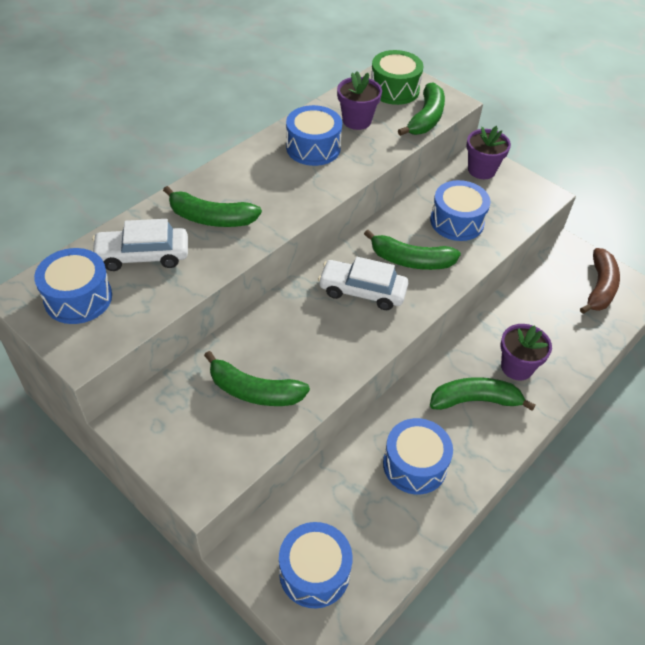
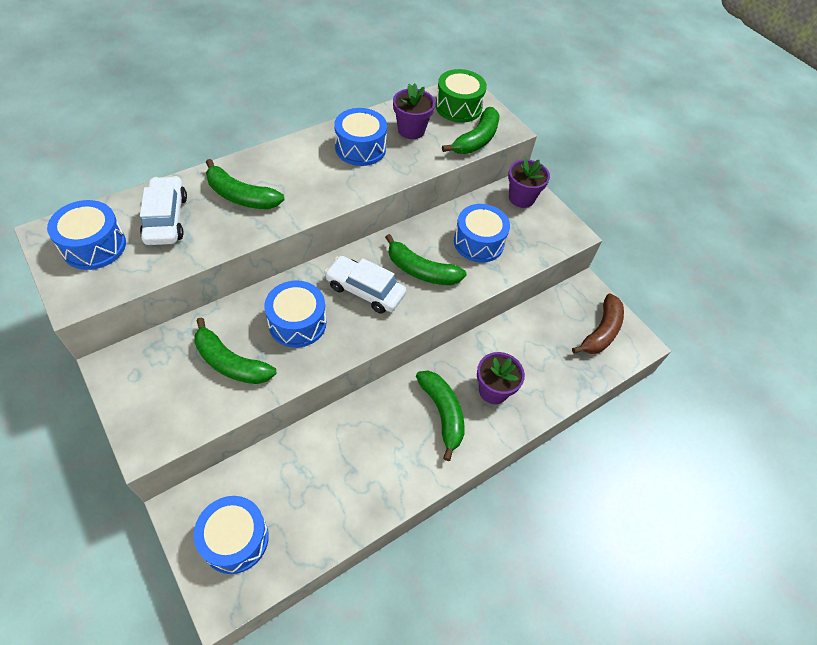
camera: 10 degrees right, 5 degrees up
(142, 255) = (166, 218): white car -> white car turned 75 degrees clockwise
(414, 465) = (363, 461): blue drum -> blue drum (297, 323)
(475, 400) = (442, 413): green banana -> green banana turned 60 degrees clockwise

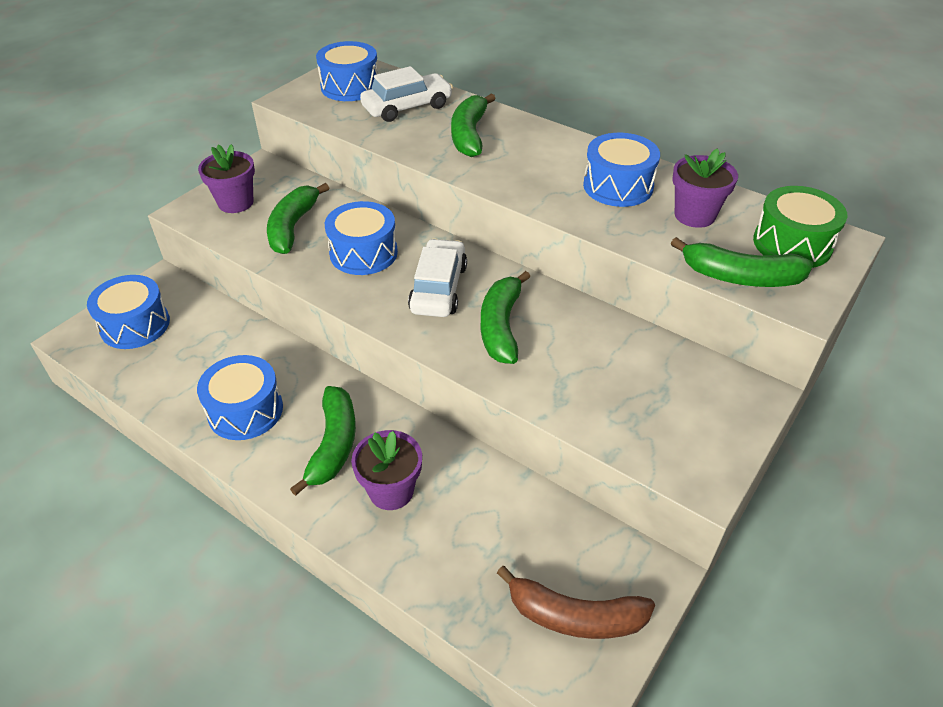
camera: 75 degrees right, 10 degrees down
(442, 413) = (333, 444): green banana -> green banana turned 45 degrees counterclockwise
(478, 242) = (593, 370): blue drum -> blue drum (245, 410)
(521, 198) = (725, 397): purple flower pot -> purple flower pot (235, 203)

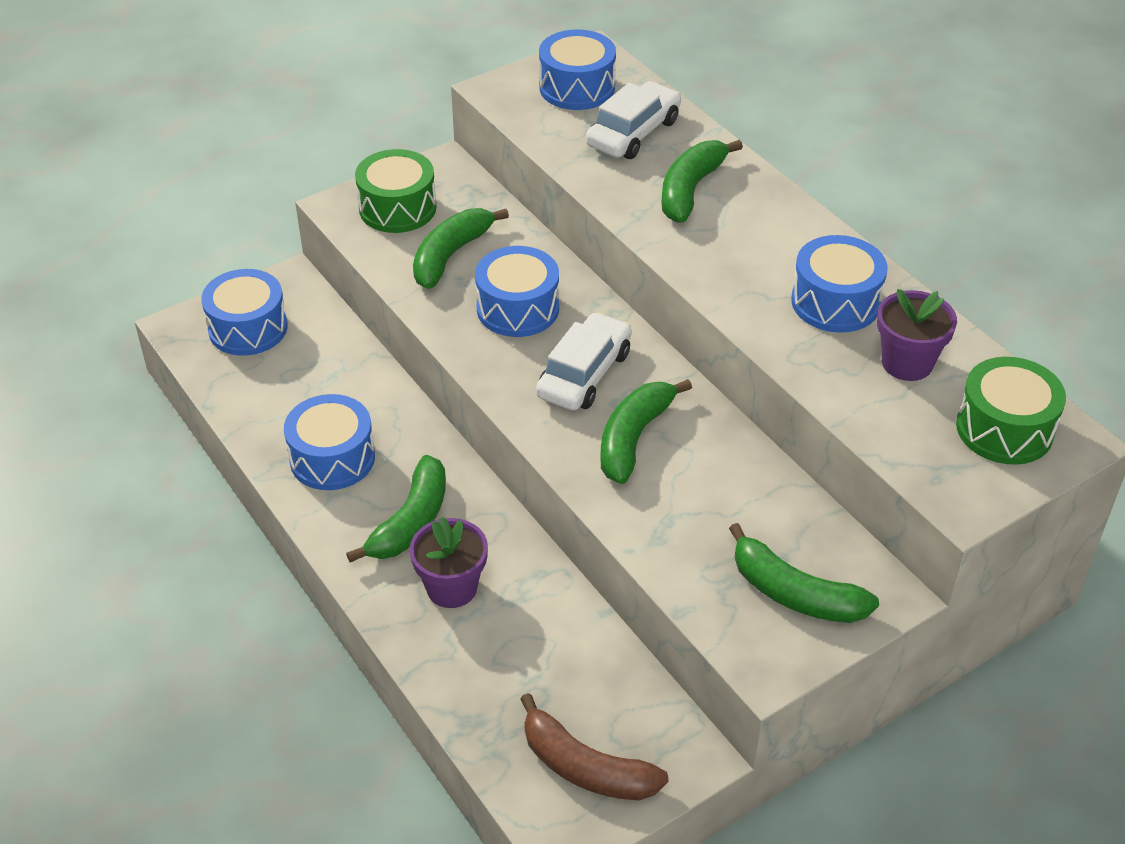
camera: 20 degrees right, 0 degrees up
(235, 203) = (397, 208): purple flower pot -> green drum
(407, 107) = (633, 133): white car -> white car turned 45 degrees counterclockwise
(740, 277) = (912, 453): green banana -> green banana (794, 593)

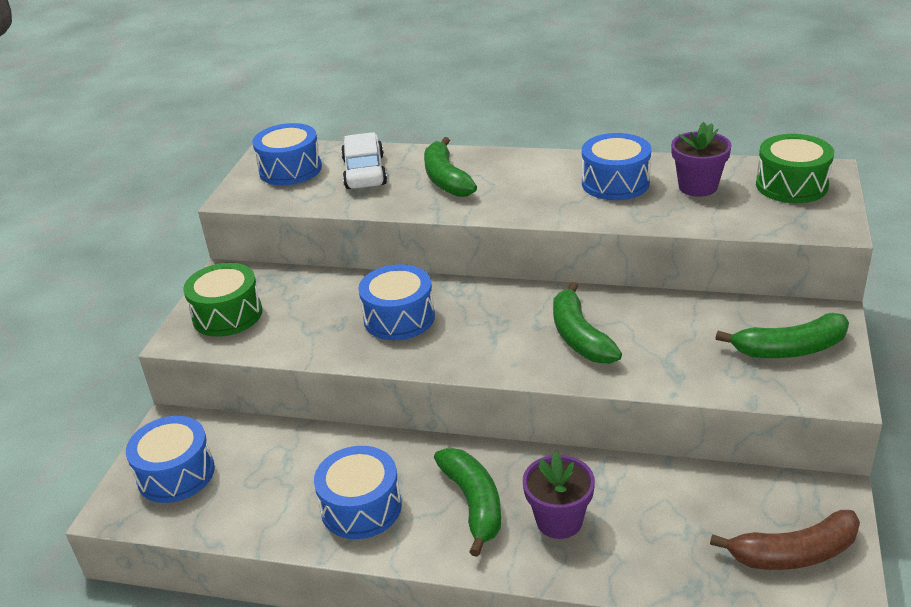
camera: 40 degrees left, 10 degrees down
(450, 255) = (307, 318): green banana -> none
(584, 374) = (496, 324): white car -> none

